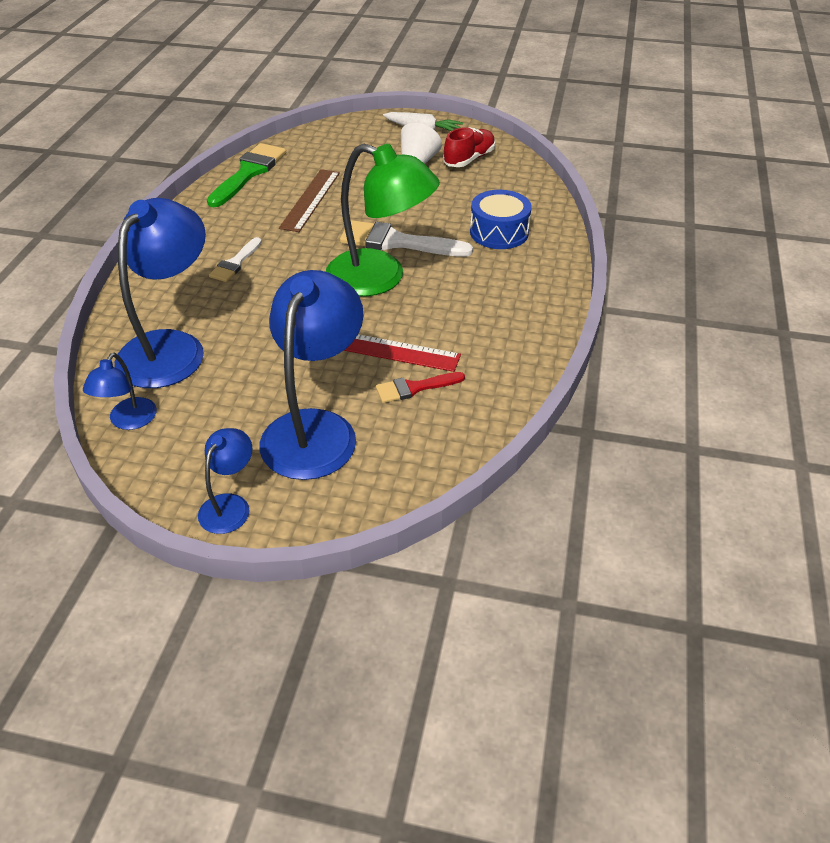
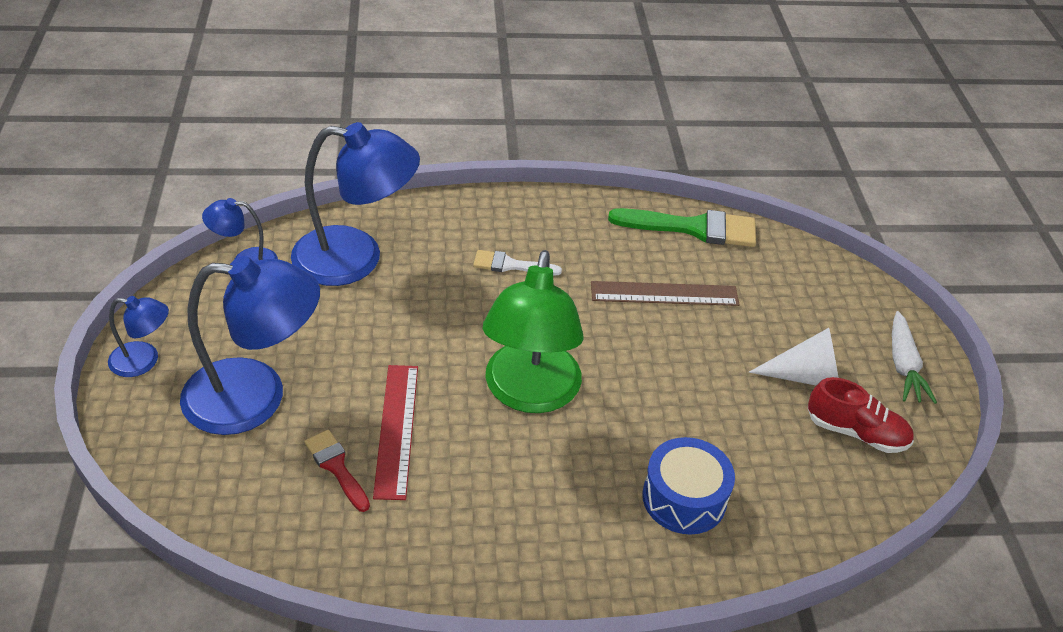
camera: 70 degrees right, 0 degrees up
(397, 242) = (612, 394): white brush -> none

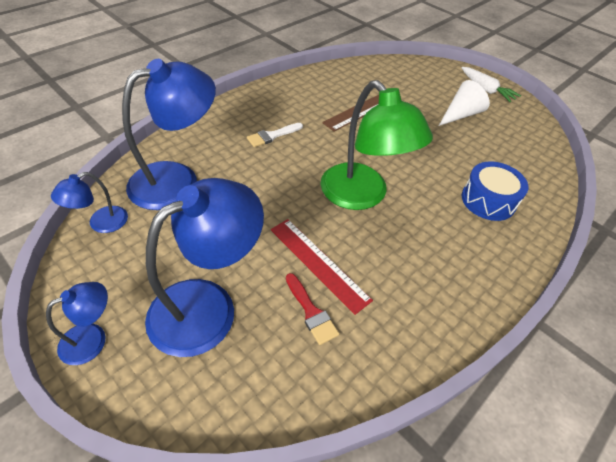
camera: 40 degrees left, 5 degrees up
(336, 467) = (311, 312): red brush -> red brush turned 135 degrees counterclockwise
(693, 228) = (336, 74): green brush -> none
(856, 432) = (506, 127): red shoe -> none

